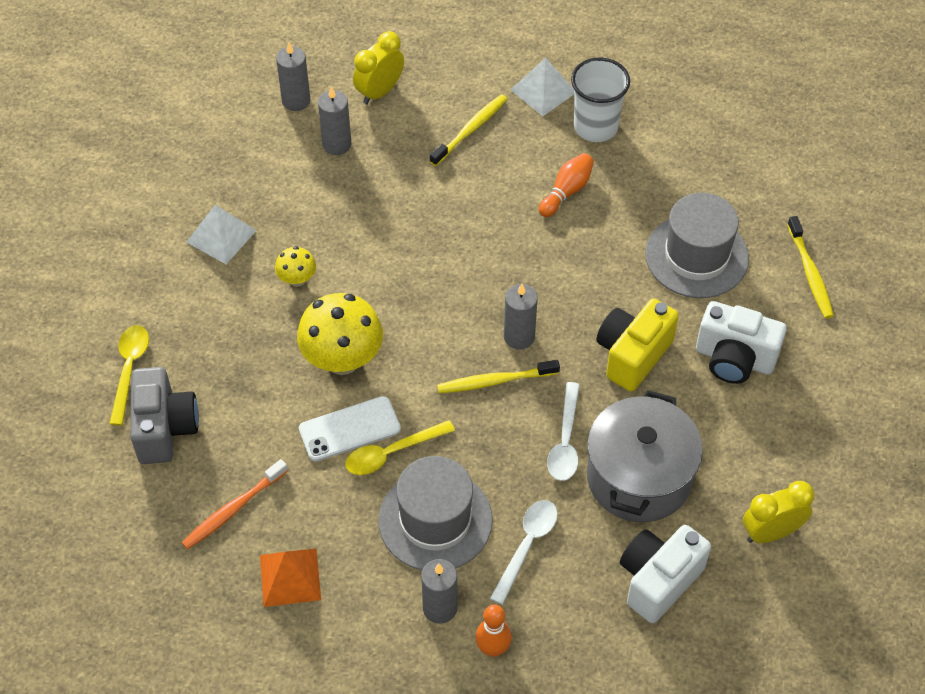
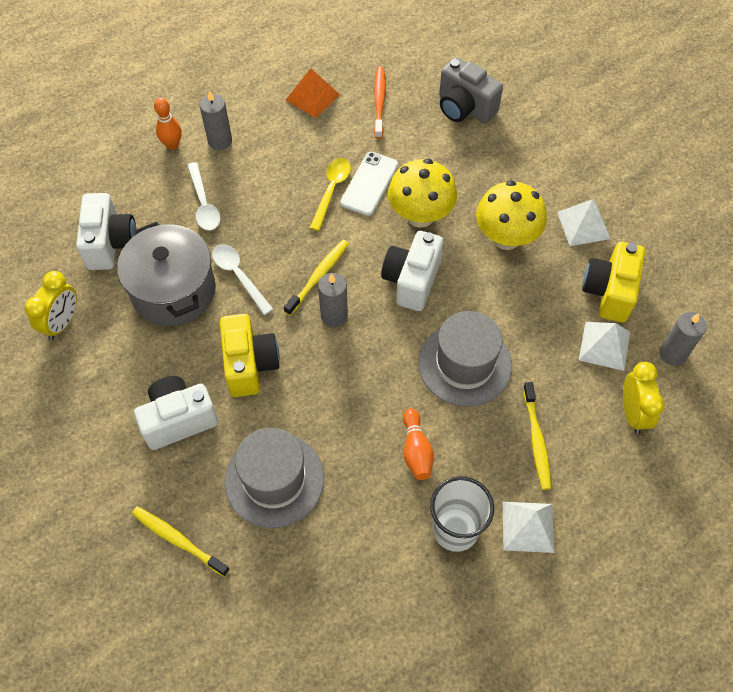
camera: 135 degrees right, 5 degrees up
(129, 370) = (523, 118): yellow spoon -> none
(278, 174) = (609, 292): none -> yellow camera
(297, 279) = (506, 238): yellow mushroom -> yellow mushroom, size x2.00
(336, 144) = (604, 346): grey candle -> white pyramid
(420, 311) = (411, 281): none -> white camera
(435, 520) = (268, 177): grey hat -> grey hat (465, 364)

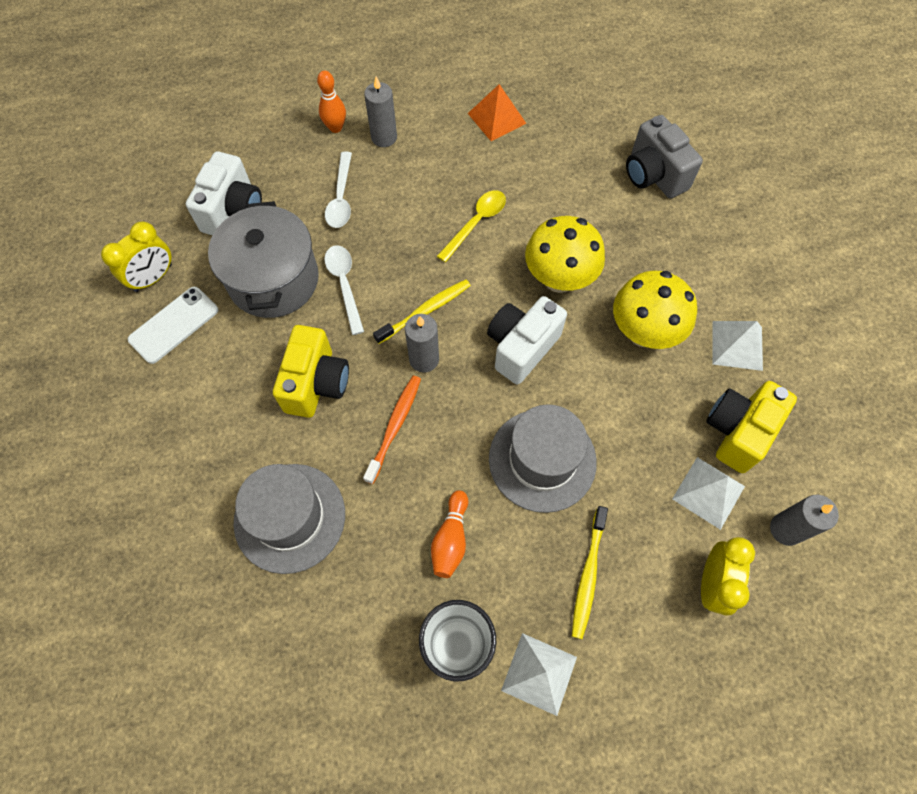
camera: 20 degrees right, 5 degrees up
(178, 540) = (167, 547): yellow toothbrush -> none
(179, 420) = (221, 418): white camera -> none
(369, 184) = (518, 227): white phone -> white phone (174, 325)
(379, 101) = (564, 142): orange toothbrush -> orange toothbrush (395, 427)

